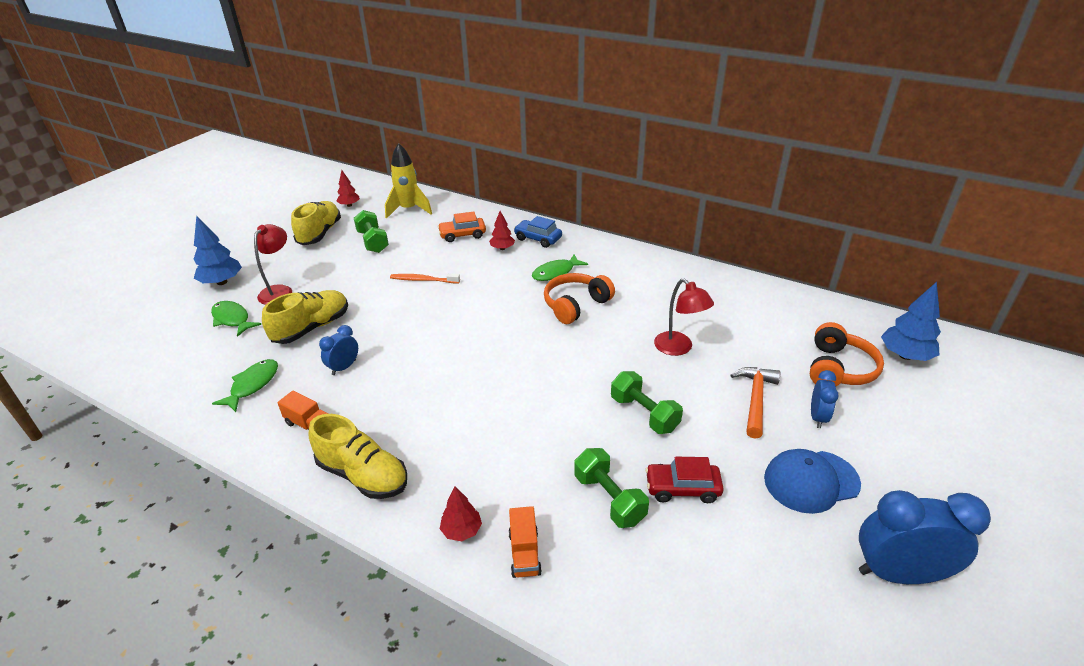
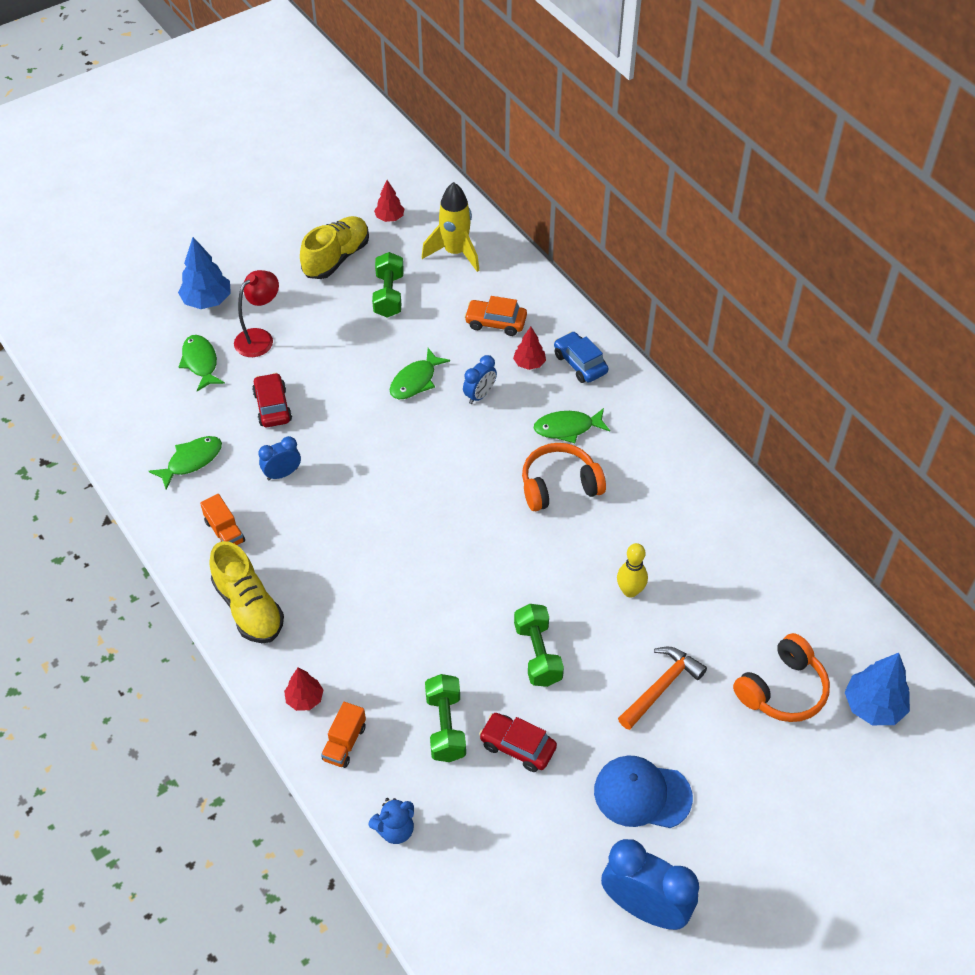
camera: 25 degrees right, 15 degrees up
(312, 328) = (272, 407): yellow shoe -> red car
(423, 280) = (415, 381): orange toothbrush -> green fish
(626, 612) = (395, 829): none -> blue teddy bear
(678, 348) = (630, 591): red lamp -> yellow bowling pin
(817, 417) = (708, 734): blue clock -> blue clock (480, 395)

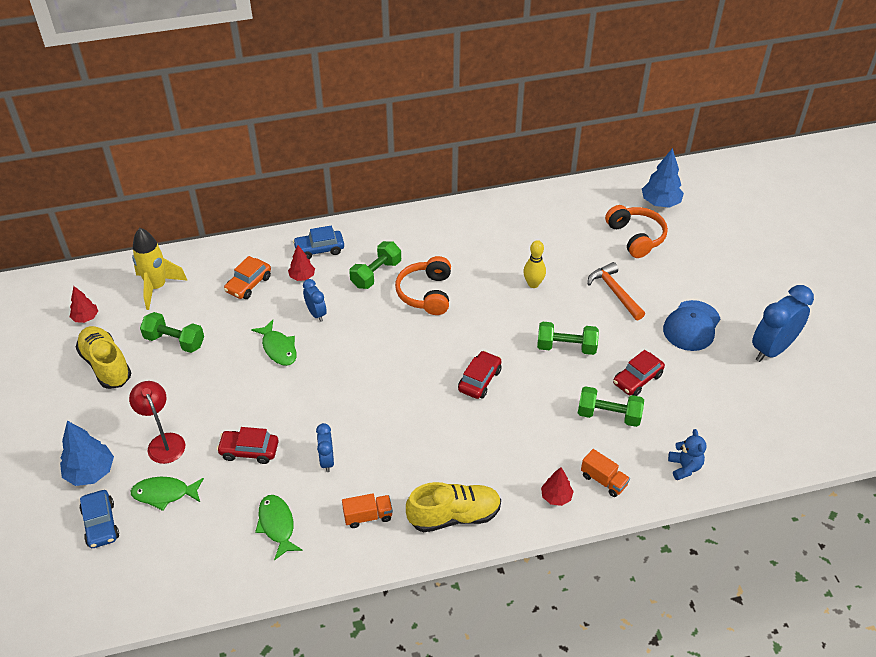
camera: 70 degrees left, 5 degrees down
(154, 332) = (101, 524): none -> blue car
(446, 578) = (479, 380): none -> red car
(567, 428) = (376, 274): green fish -> green dumbbell

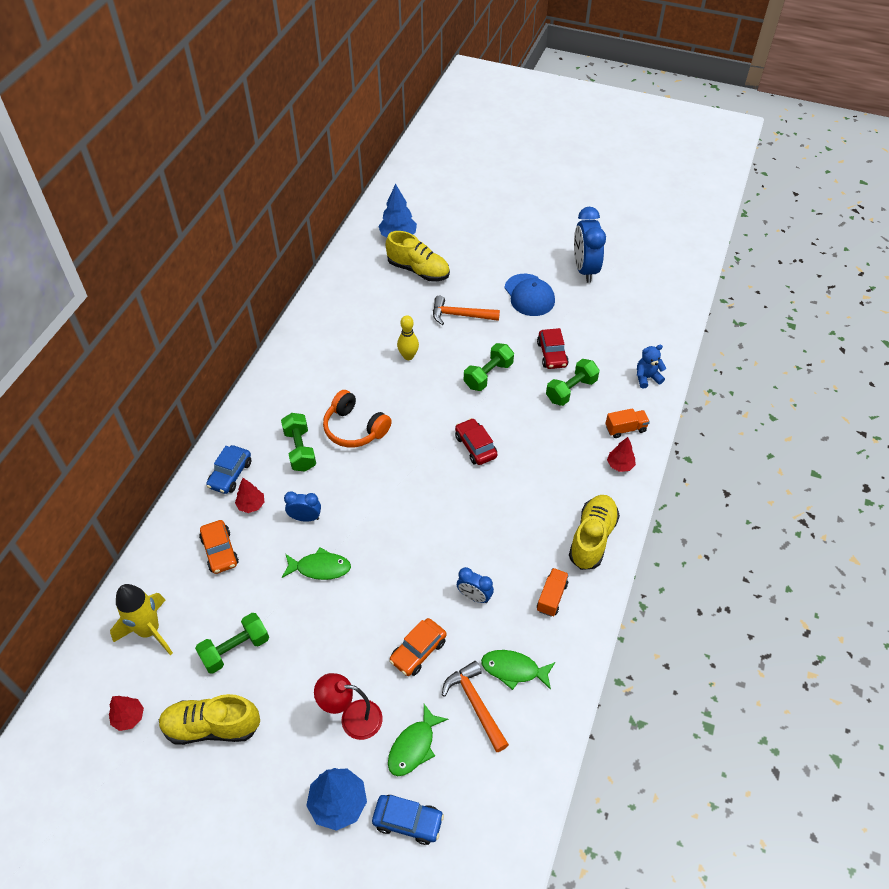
camera: 55 degrees left, 5 degrees up
(227, 515) = (475, 704): none -> orange hammer
(249, 451) = (418, 651): red car -> orange car
(636, 237) = (418, 270): orange headphones -> yellow shoe
(684, 467) = (647, 378): blue teddy bear -> blue teddy bear turned 45 degrees counterclockwise

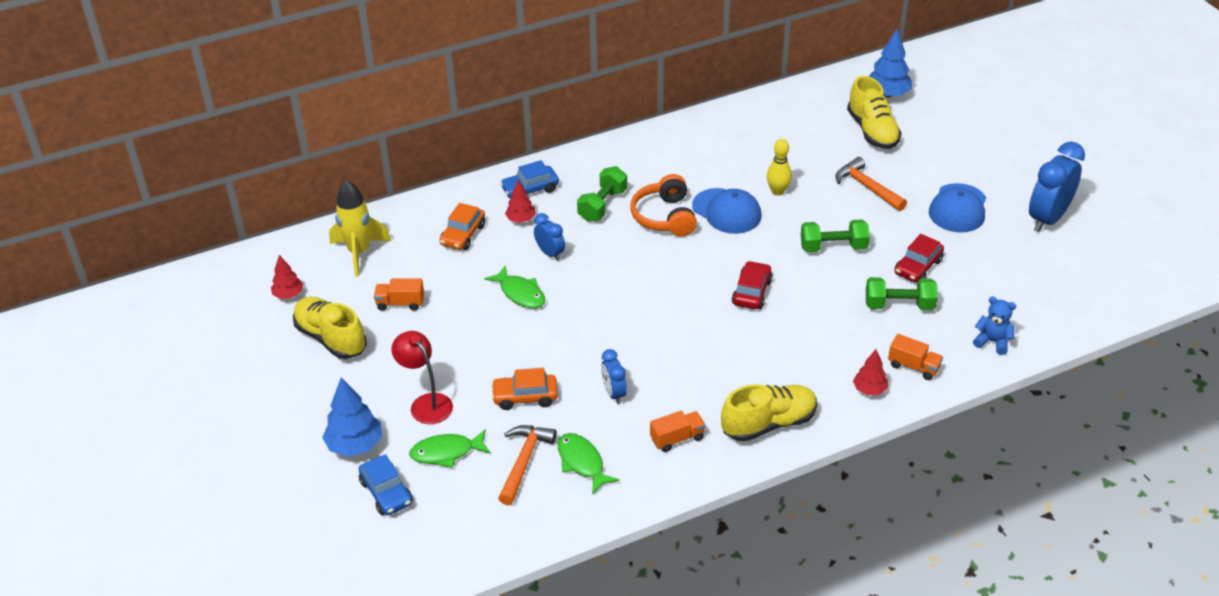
camera: 45 degrees right, 10 degrees down
(235, 649) = (400, 303): green dumbbell -> orange truck
(392, 395) = (726, 211): none -> blue cap

